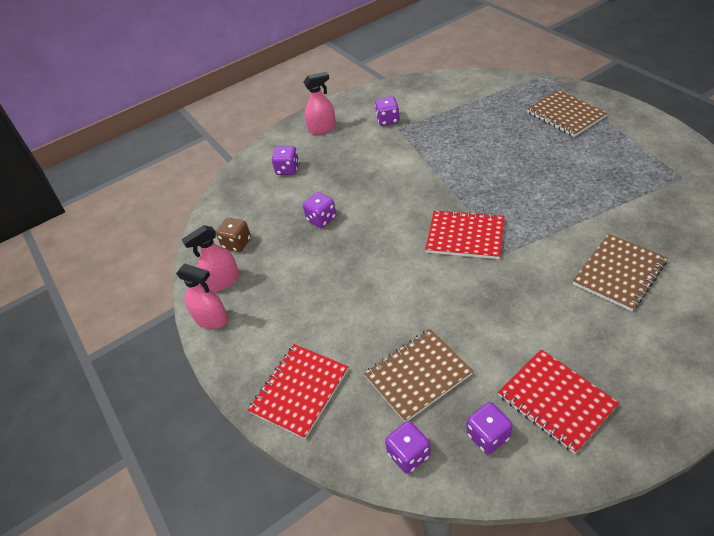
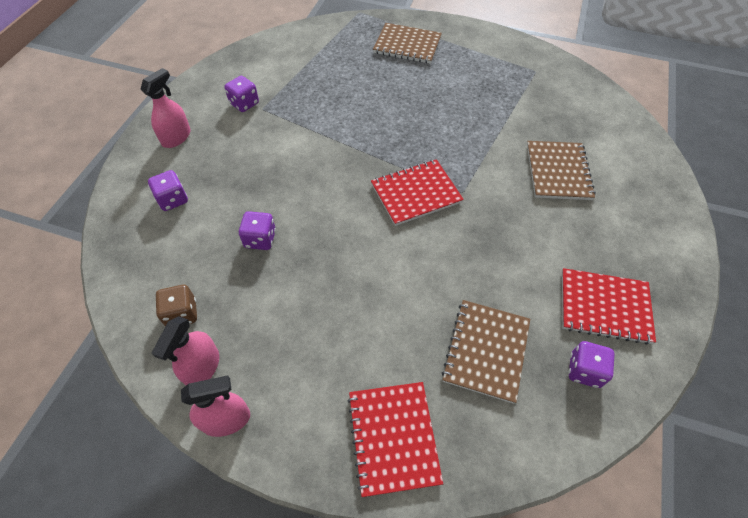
camera: 45 degrees left, 10 degrees up
(409, 455) = (541, 432): purple dice -> none

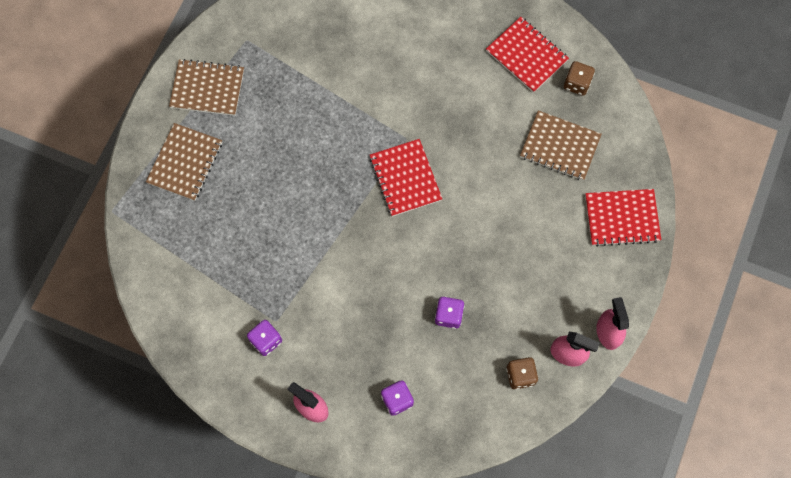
camera: 85 degrees left, 15 degrees up
(558, 171) = (388, 54): brown notebook -> brown notebook (207, 88)
(584, 370) = (577, 84): purple dice -> brown dice
(604, 306) = (526, 55): red notebook -> red notebook turned 60 degrees counterclockwise

